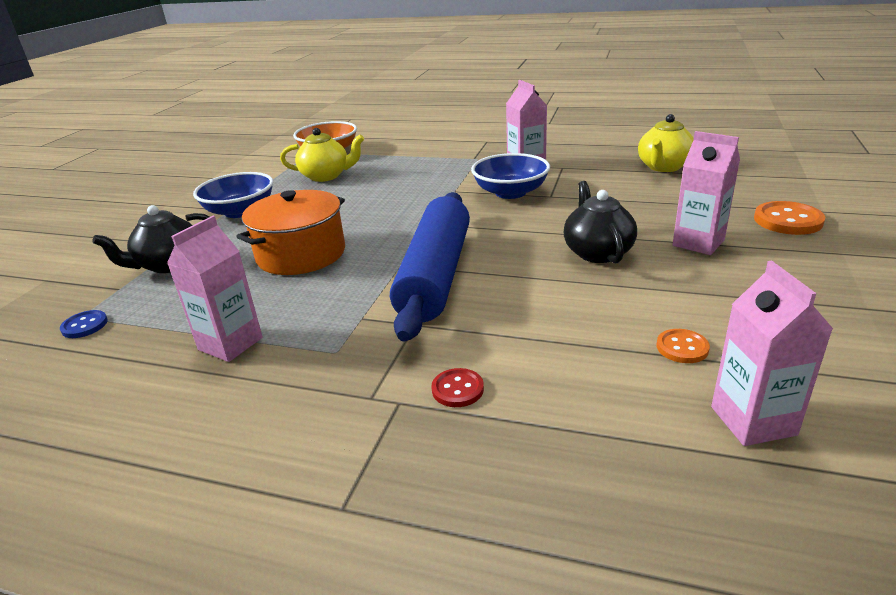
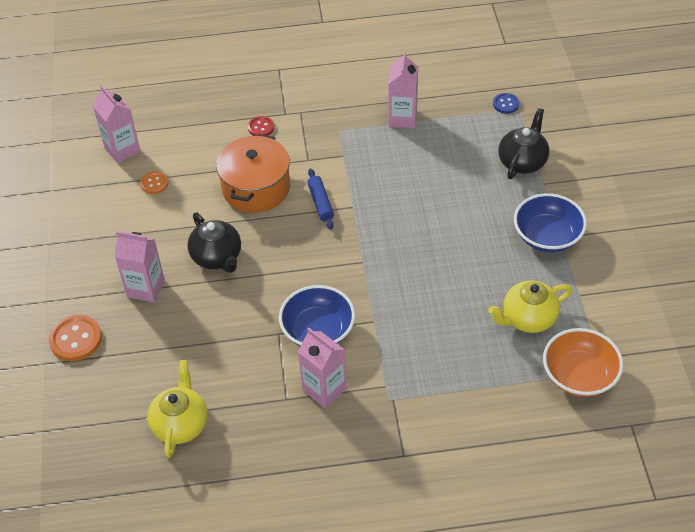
camera: 155 degrees right, 20 degrees up
(301, 254) = (435, 198): orange pot -> orange pot (256, 188)
(435, 275) = (320, 203): blue rolling pin -> blue rolling pin, size x0.41

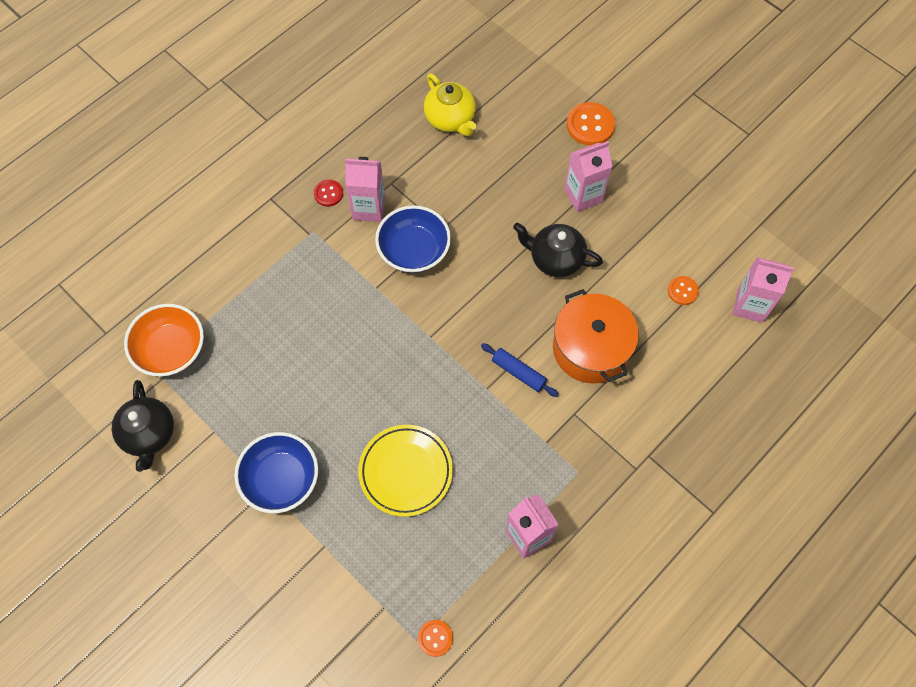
camera: 140 degrees right, 15 degrees up
(261, 127) = (654, 421): red button -> red button (328, 193)
(453, 192) = (405, 471): none -> yellow plate
(506, 104) = (435, 638): blue button -> orange button
(522, 161) = (363, 562): black teapot -> black teapot (149, 434)
(528, 318) = (246, 376): yellow teapot -> none

